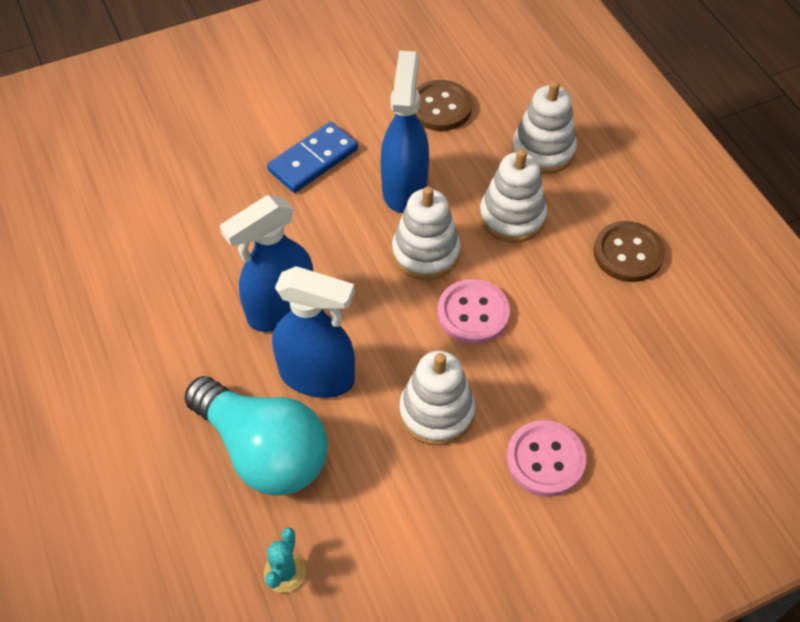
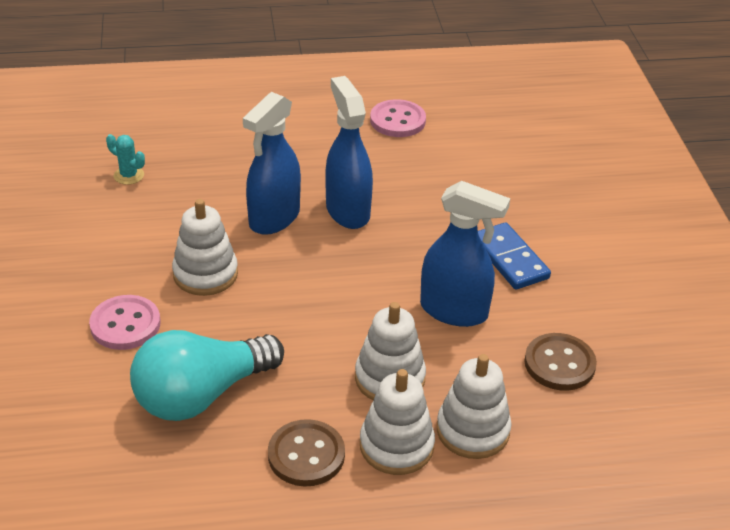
camera: 105 degrees right, 15 degrees down
(264, 451) = (225, 182): turquoise light bulb -> turquoise light bulb (201, 395)
(425, 253) = (370, 306): white stacking toy -> white stacking toy (396, 446)
(473, 313) = (289, 320): pink button -> pink button (397, 120)

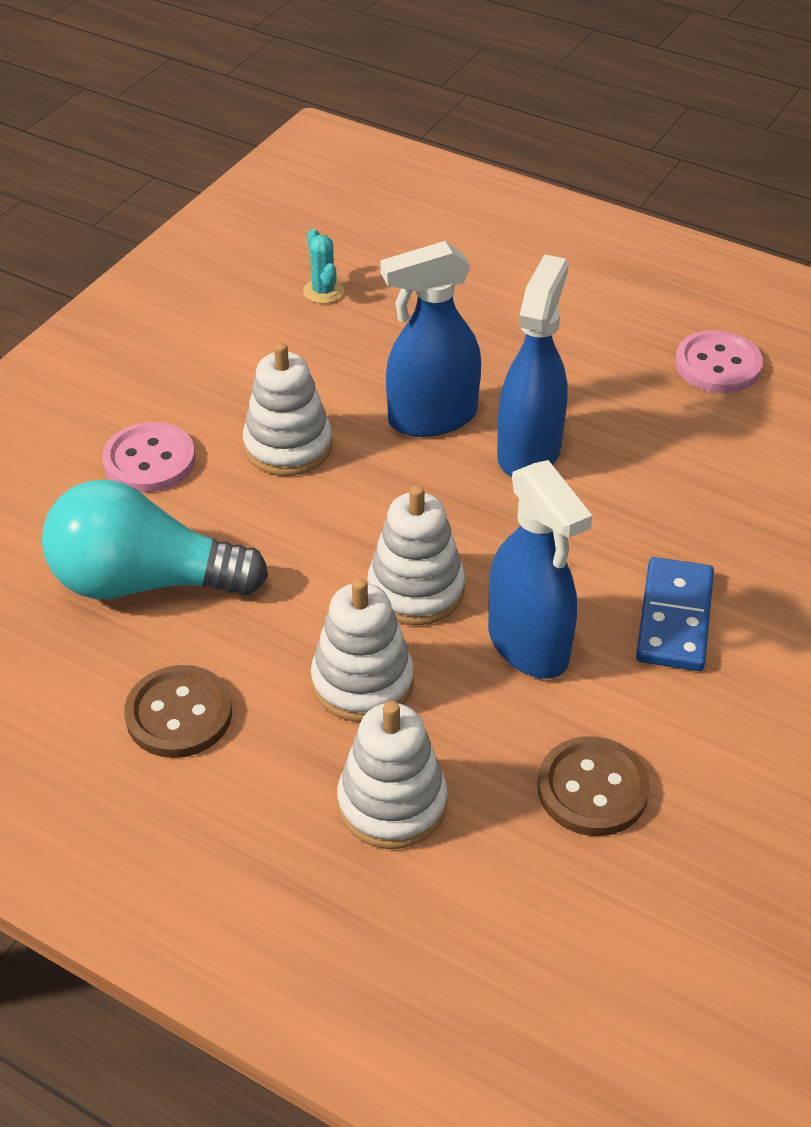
camera: 40 degrees right, 5 degrees up
(396, 446) = (285, 766): white stacking toy -> white stacking toy (416, 590)

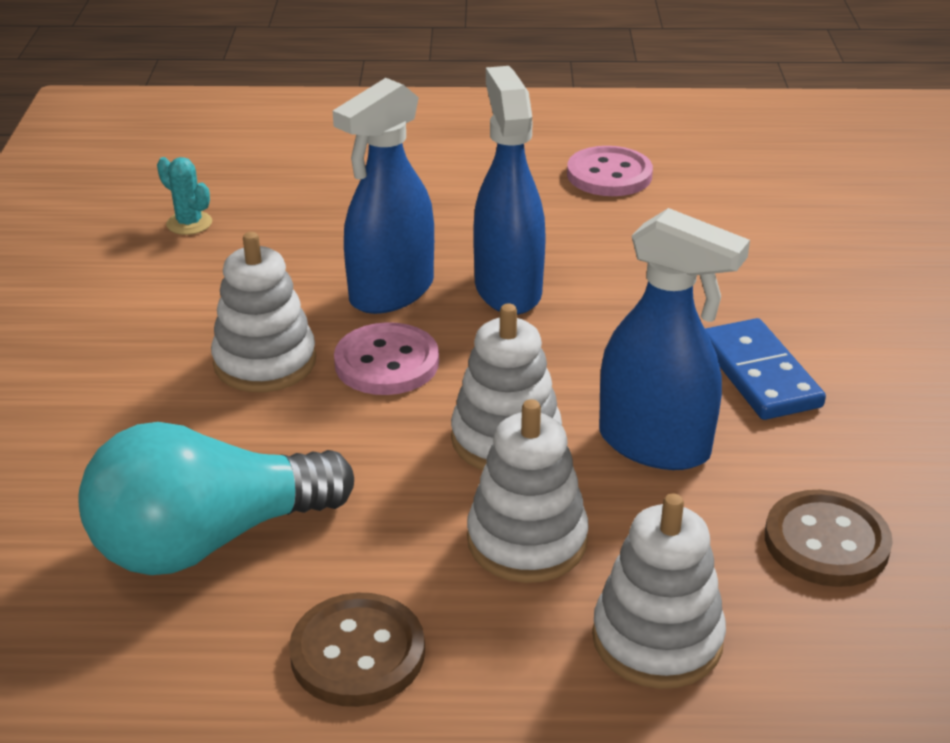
camera: 30 degrees left, 10 degrees down
(149, 460) = (120, 425): pink button -> pink button (387, 363)

